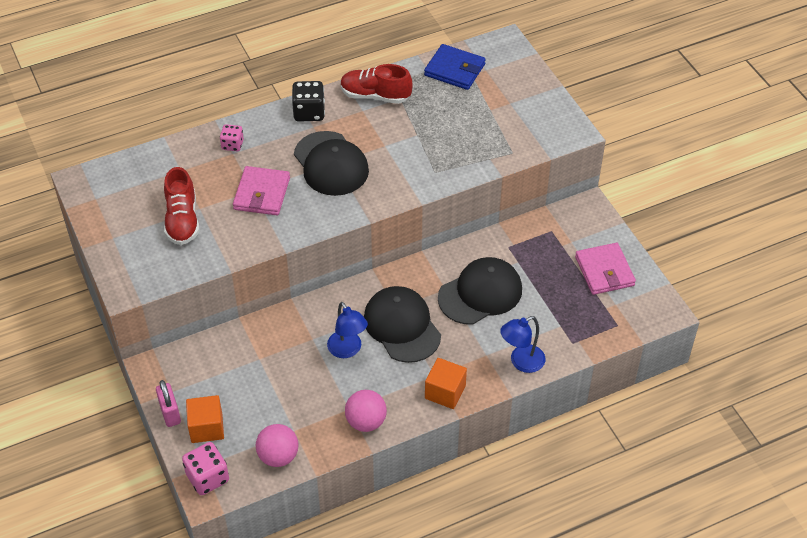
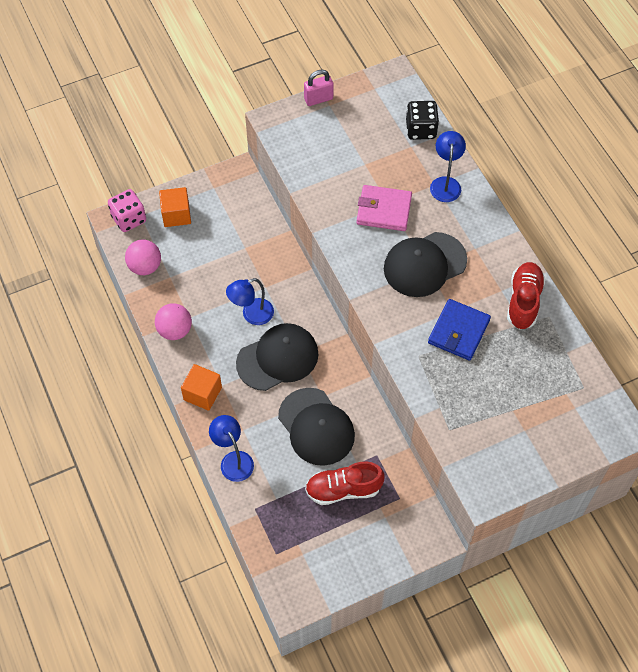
camera: 90 degrees right, 10 degrees up
(170, 413) = (192, 188): pink padlock -> pink padlock (318, 99)
(182, 220) = (350, 152): red shoe -> red shoe (343, 489)
(232, 145) = (445, 183): pink dice -> blue lamp
(309, 112) = (494, 244): black dice -> black dice (421, 129)
(454, 70) = (571, 377): blue wallet -> blue wallet (458, 331)
(604, 271) = (345, 547): pink wallet -> none

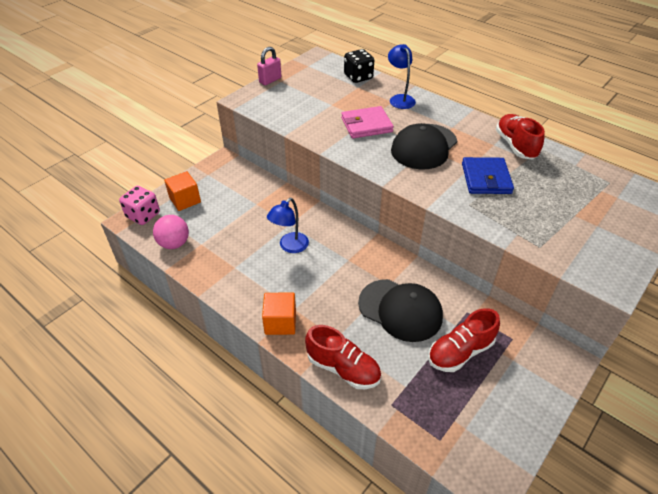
camera: 25 degrees left, 15 degrees down
(175, 330) = (226, 281): pink ball -> none
(233, 460) = (343, 368): blue lamp -> red shoe
(277, 358) = (332, 270): black cap -> none

